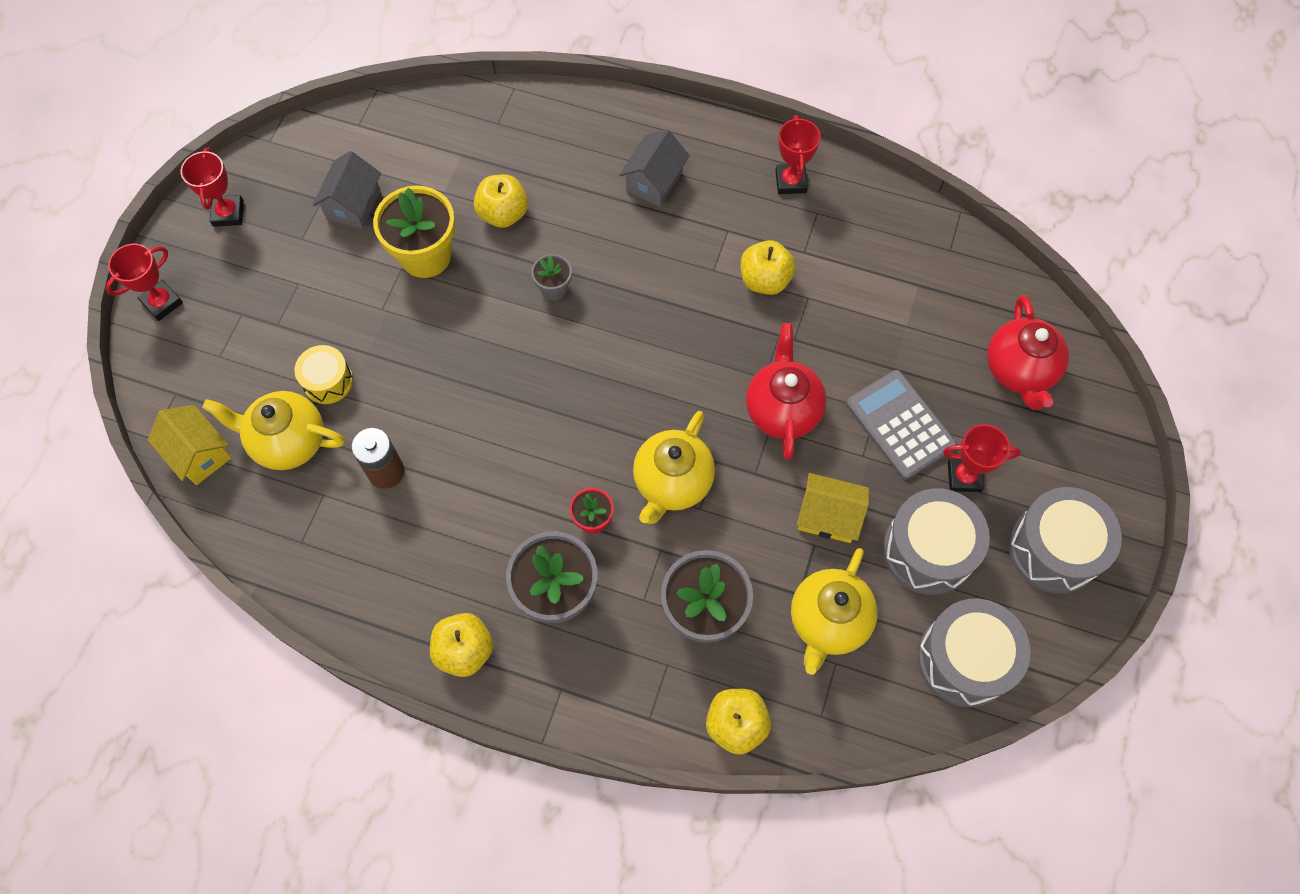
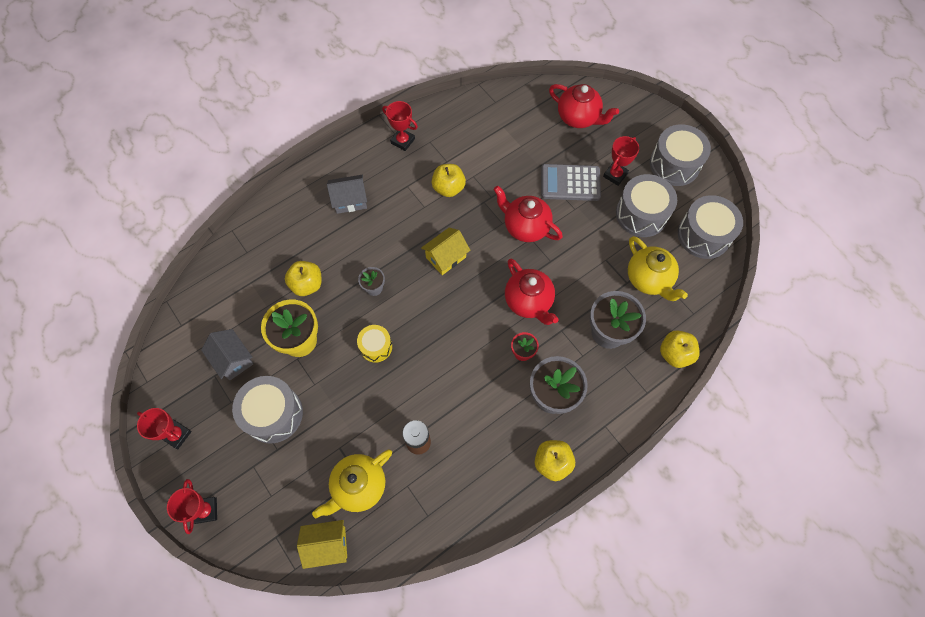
camera: 55 degrees left, 0 degrees up
(316, 291) = (273, 414): none -> grey drum
(328, 381) = (337, 441): yellow drum -> yellow drum (376, 347)
(654, 181) = (350, 200): grey house -> grey house turned 75 degrees counterclockwise
(672, 483) = (528, 302): yellow teapot -> red teapot
(828, 516) = (595, 244): yellow house -> yellow house (446, 257)

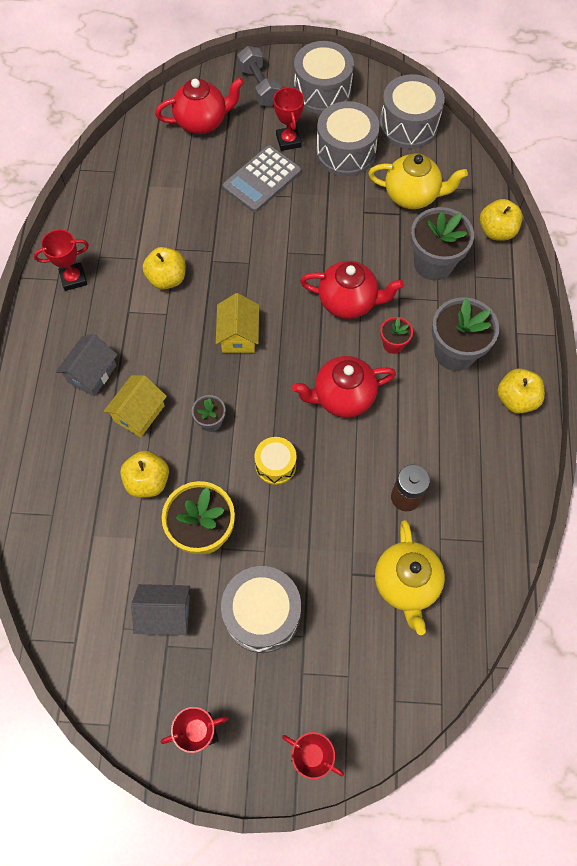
camera: 50 degrees left, 0 degrees up
(327, 545) = (441, 654): yellow house -> yellow house (139, 413)
(525, 227) = (271, 247): red teapot -> red teapot (342, 397)
(639, 127) = (259, 87): none -> grey dumbbell

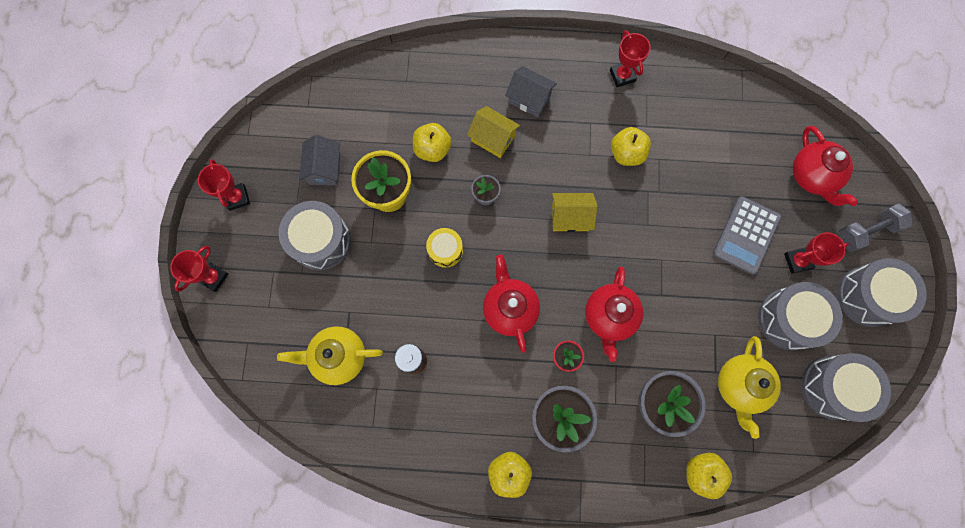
camera: 90 degrees right, 10 degrees up
(262, 179) = (746, 235): grey calculator -> grey calculator turned 105 degrees counterclockwise

